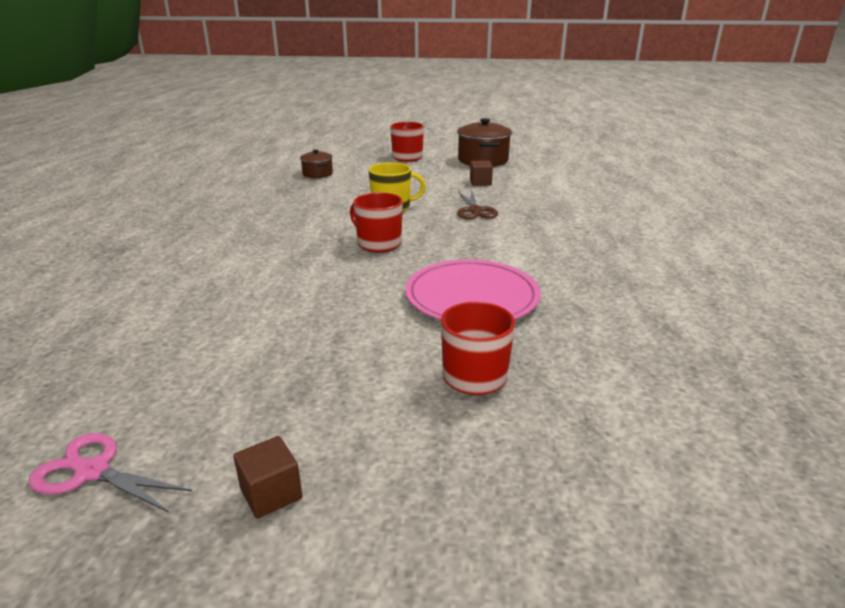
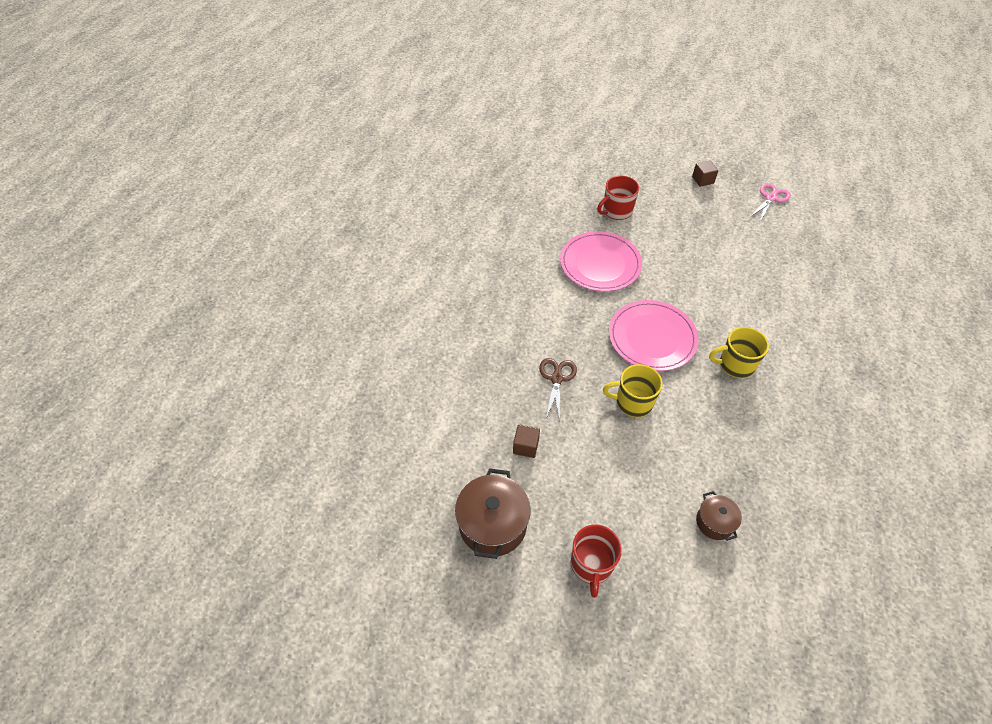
camera: 165 degrees left, 25 degrees up
(92, 471) = (770, 198): pink scissors -> pink scissors turned 90 degrees counterclockwise
(276, 237) = (735, 364): none -> yellow mug
(378, 244) = (652, 337): red mug -> pink plate

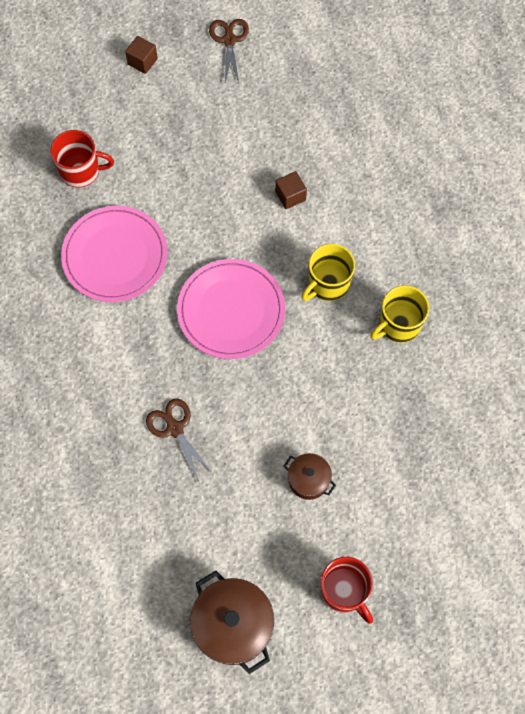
camera: 40 degrees left, 15 degrees up
(525, 446) = (202, 525): brown cube -> brown cube (290, 196)
(616, 211) = (81, 171): red mug -> red mug turned 105 degrees counterclockwise
(633, 402) = (264, 399): yellow mug -> yellow mug (398, 325)
(714, 522) = (415, 466): brown pot -> brown pot (308, 480)
(770, 198) = (229, 40): pink scissors -> brown scissors

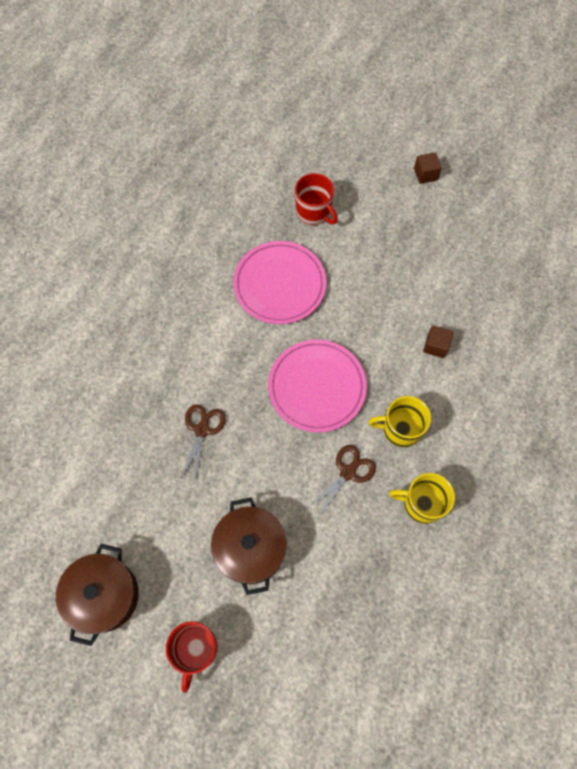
camera: 45 degrees right, 0 degrees up
(229, 40) = (499, 207): brown scissors -> brown scissors (347, 472)
(308, 480) = (250, 549): brown pot -> brown pot, size x1.79

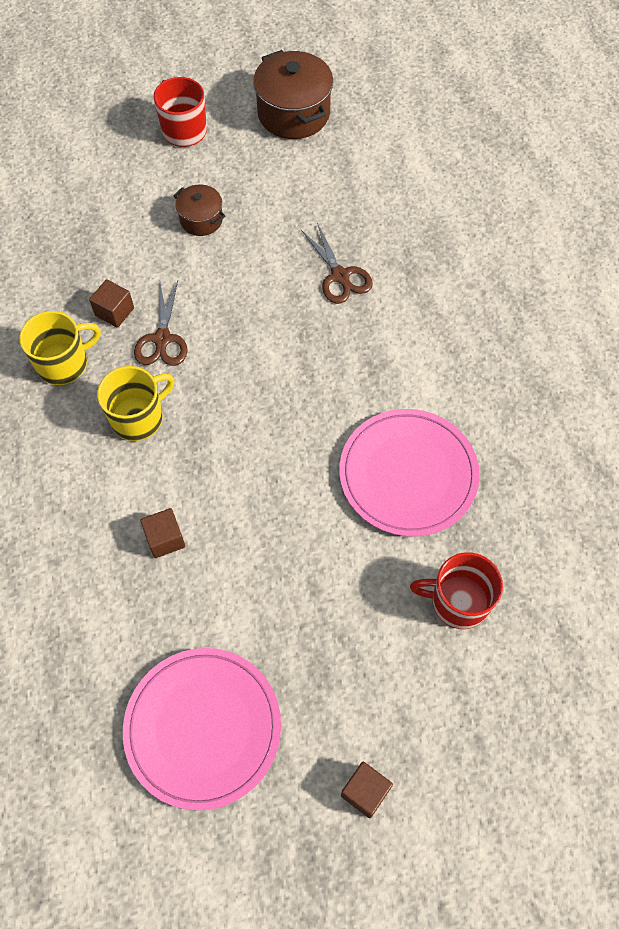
camera: 140 degrees right, 5 degrees down
(250, 549) = (201, 219): brown pot -> brown pot, size x0.56
(317, 387) = (264, 395): pink plate -> pink plate (203, 728)
(363, 518) = (114, 312): none -> brown cube

